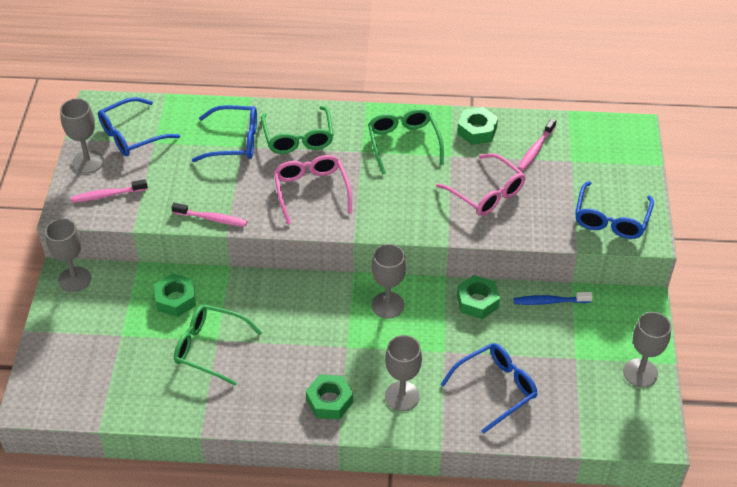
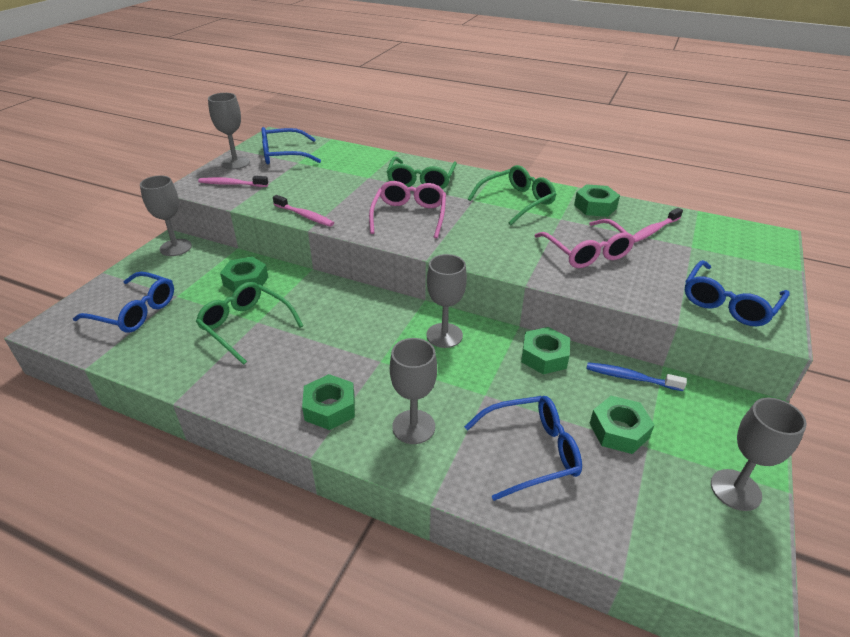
camera: 20 degrees right, 10 degrees down
(235, 141) = (365, 173): blue glasses -> blue glasses (136, 312)
(403, 143) = (517, 201): green glasses -> green glasses turned 45 degrees clockwise
(552, 351) = (619, 430): none -> green nut

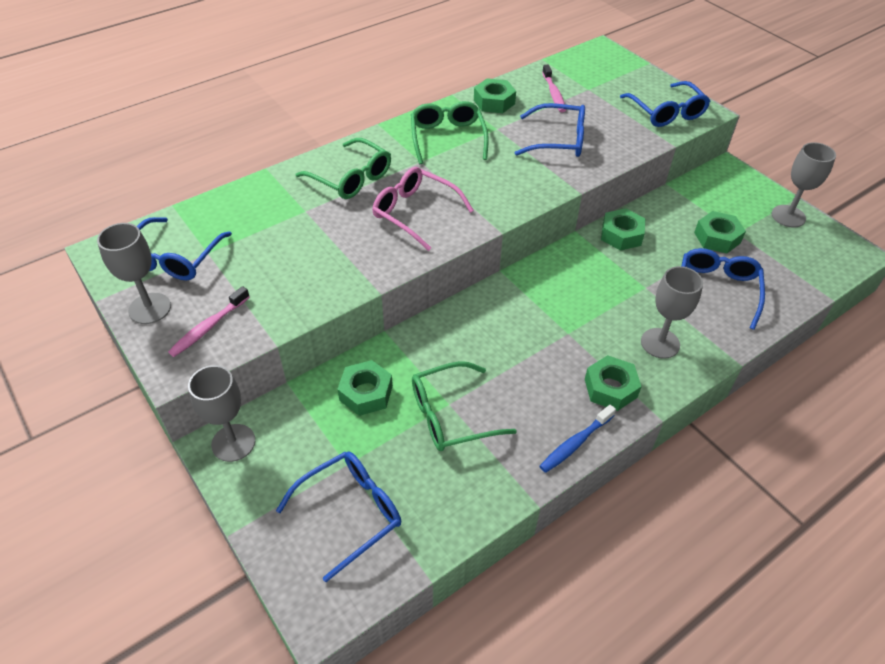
camera: 60 degrees left, 10 degrees up
(305, 216) = (348, 286): pink toothbrush -> none
(444, 335) = (559, 279): grey goblet -> none
(587, 253) = (559, 140): pink glasses -> blue glasses
(630, 378) = (669, 204): blue toothbrush -> blue toothbrush (575, 443)

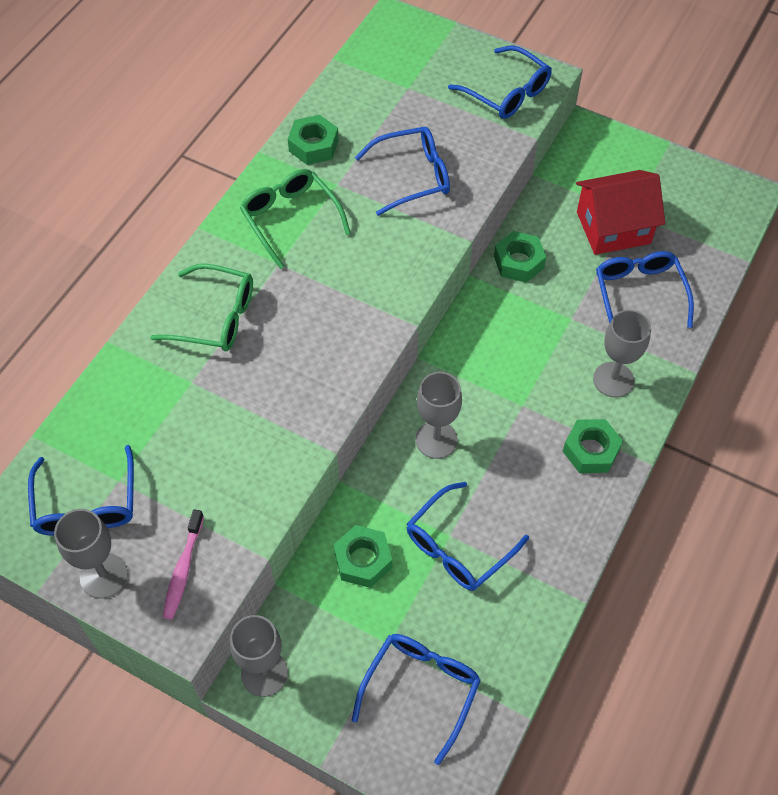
camera: 25 degrees left, 10 degrees up
(414, 212) = (312, 336): pink glasses -> none
(450, 415) = (457, 547): green glasses -> blue glasses
(553, 93) = (373, 109): pink toothbrush -> none
(575, 443) = (586, 524): blue toothbrush -> none
(717, 238) = (613, 227): green nut -> red house
(788, 216) = (670, 172): grey goblet -> grey goblet (436, 440)

